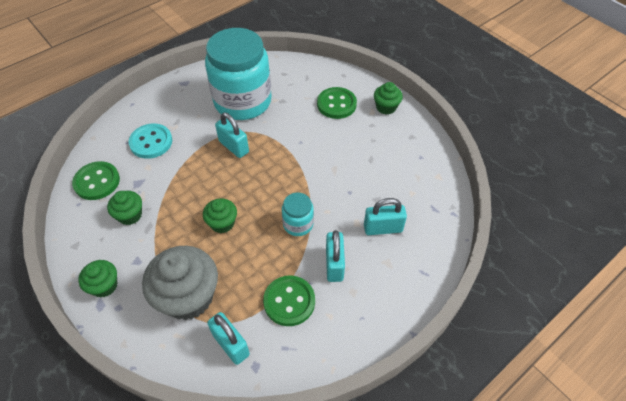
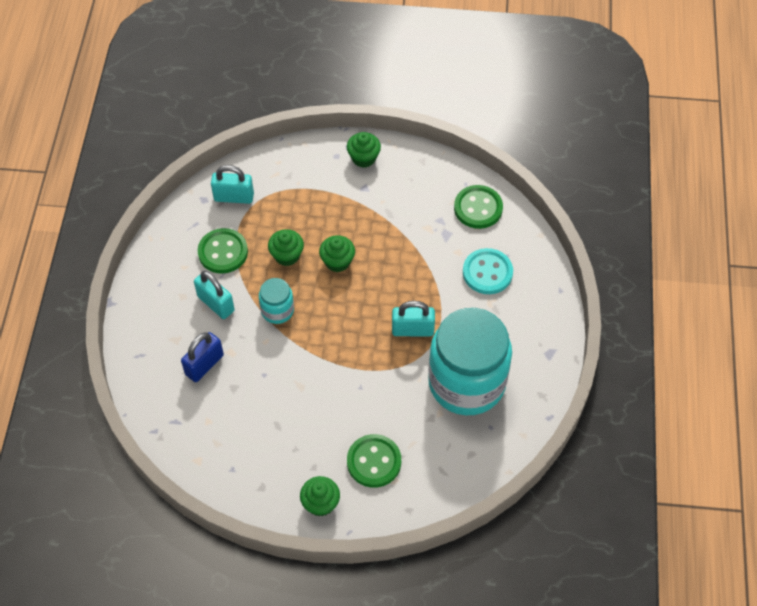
camera: 135 degrees right, 5 degrees up
(130, 215) = (415, 209): green cupcake -> green cupcake (287, 255)
(188, 297) = (297, 198): grey cupcake -> none
(383, 228) = (204, 365): turquoise padlock -> blue padlock

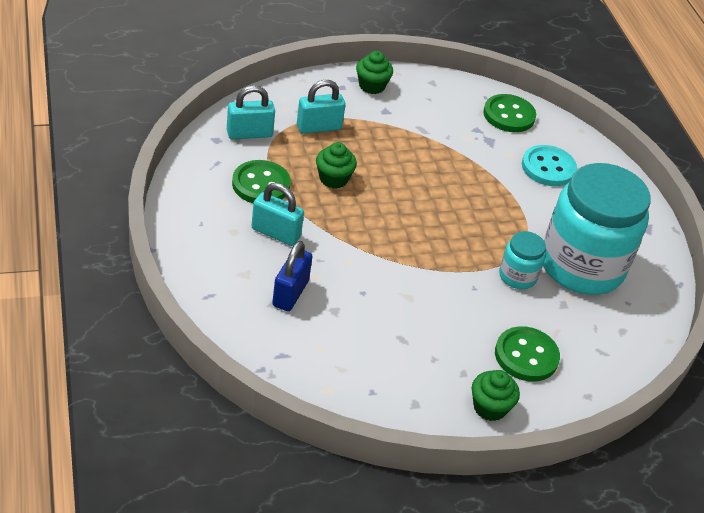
camera: 25 degrees left, 15 degrees down
(277, 310) = (348, 230): turquoise jar -> turquoise jar (517, 276)
(337, 261) = (391, 177): green cupcake -> none
(412, 330) = (501, 227): turquoise padlock -> turquoise padlock (319, 127)

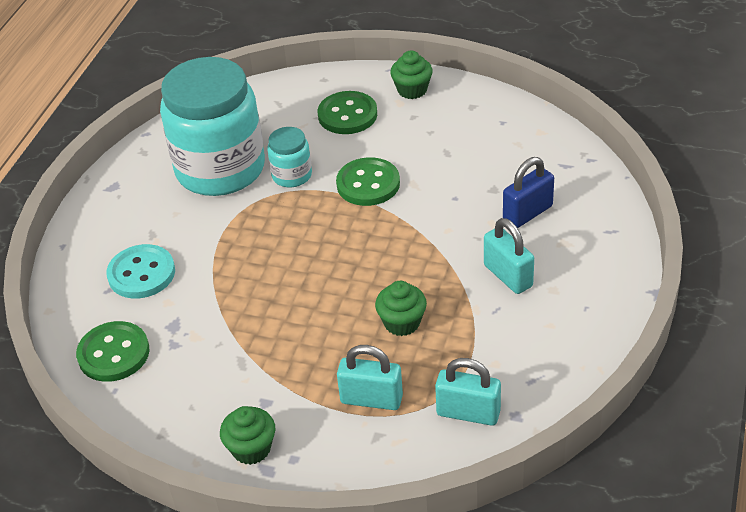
camera: 140 degrees left, 0 degrees up
(261, 184) = (492, 337): green button -> green button (368, 184)

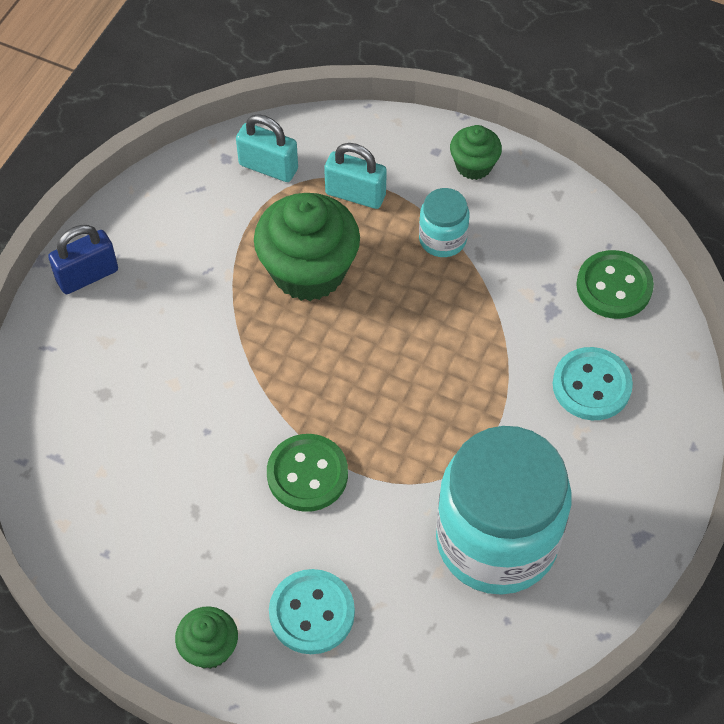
camera: 175 degrees left, 15 degrees up
(292, 175) = (402, 509): turquoise jar -> turquoise jar (442, 239)
(347, 115) = (312, 613): green button -> turquoise button
(402, 323) = (308, 271): green cupcake -> green cupcake, size x1.92
(508, 276) = (181, 308): turquoise padlock -> none
(527, 213) = (129, 390): blue padlock -> blue padlock (87, 275)

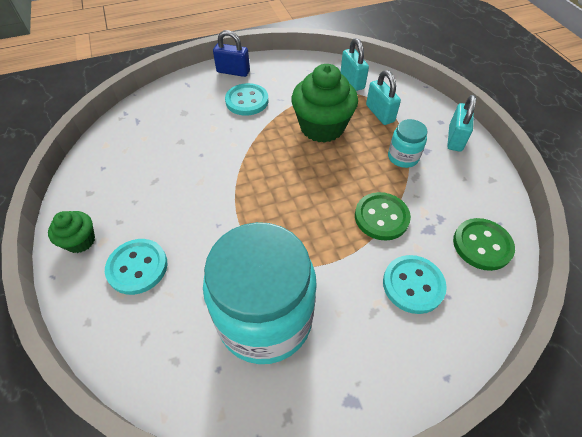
camera: 45 degrees right, 5 degrees down
(167, 308) = (247, 101): none -> turquoise button
(307, 474) = (217, 205): green button -> green button (381, 217)
(473, 165) = (455, 138): green cupcake -> turquoise padlock

